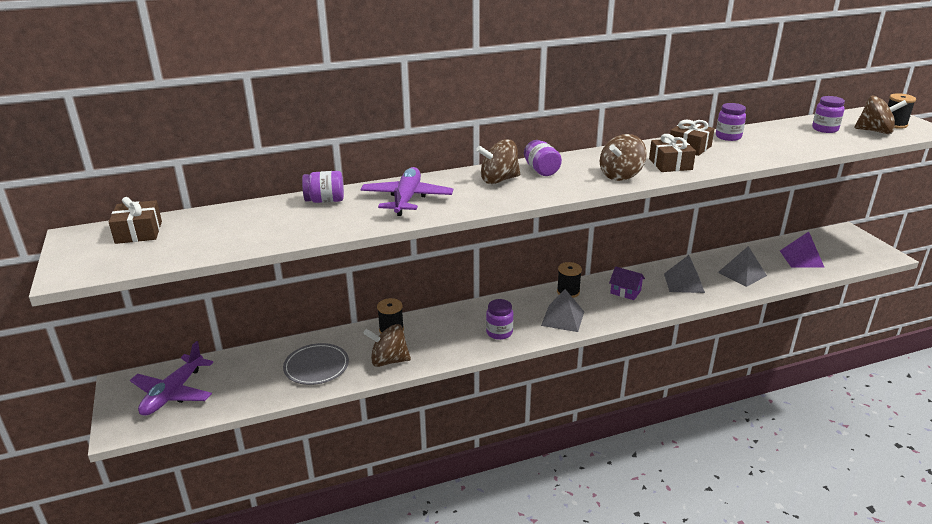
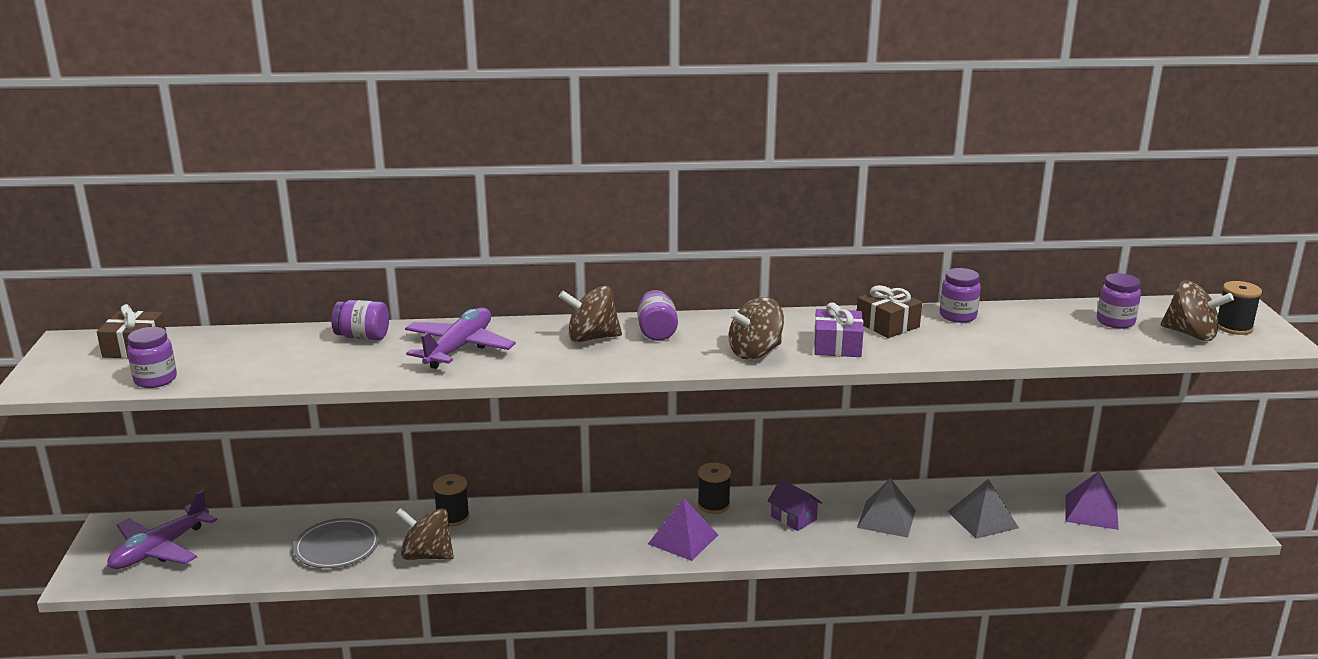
camera: 15 degrees right, 5 degrees down
(499, 332) = (587, 544): purple jar -> purple jar (155, 380)
(563, 318) = (683, 539): grey pyramid -> purple pyramid
(670, 164) = (837, 345): brown gift -> purple gift

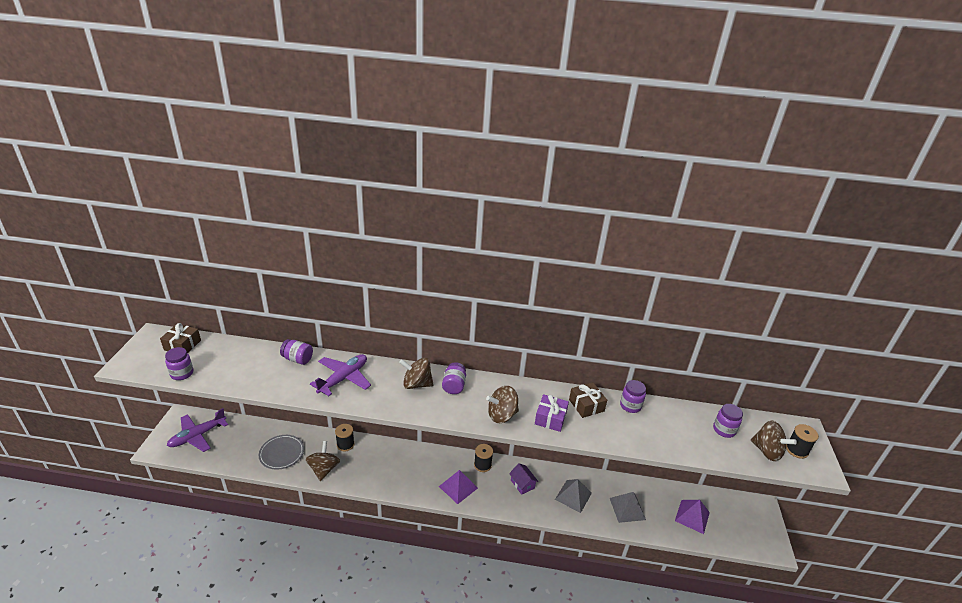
camera: 10 degrees right, 10 degrees up
(427, 555) = (324, 469): brown spinning top -> brown spinning top turned 60 degrees clockwise

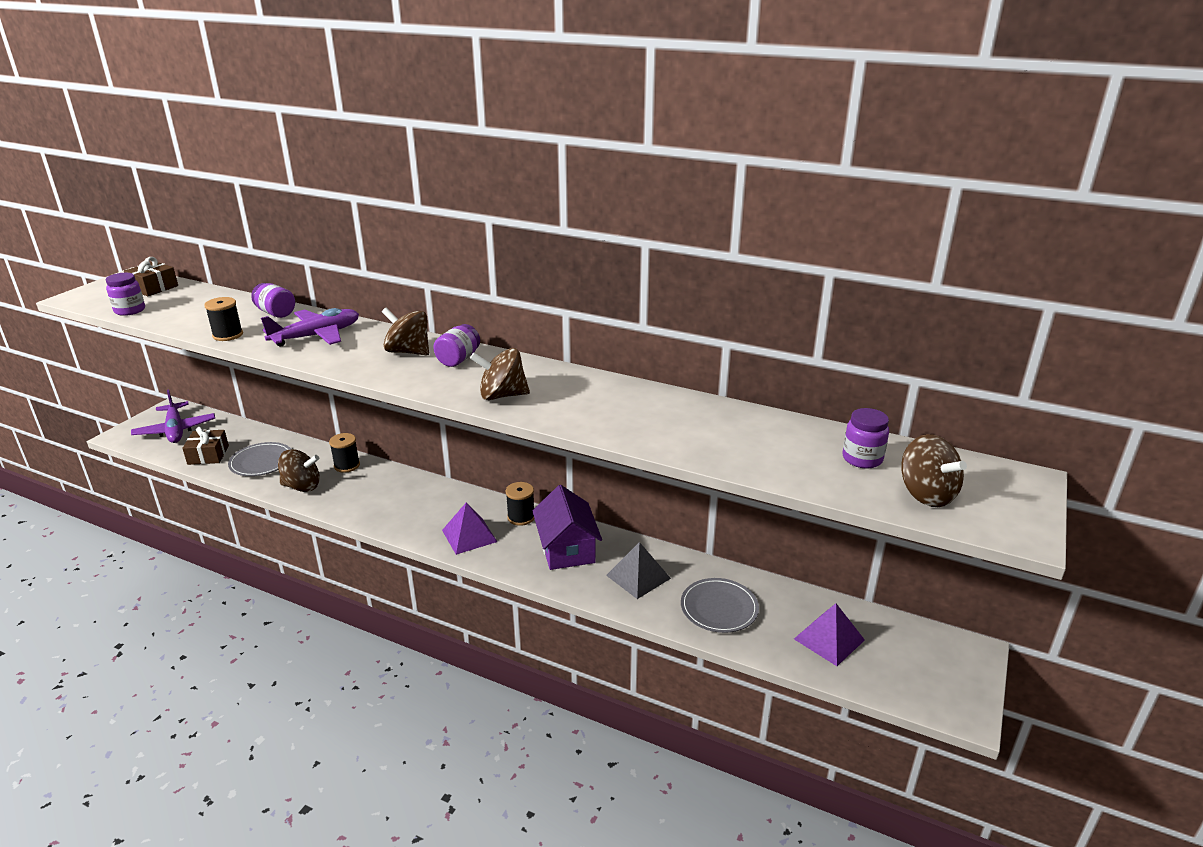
camera: 20 degrees right, 5 degrees down
(197, 436) = (175, 430): purple plane -> purple plane turned 90 degrees counterclockwise
(324, 469) = (302, 486): brown spinning top -> brown spinning top turned 75 degrees clockwise
(522, 484) = (567, 549): purple house -> purple house, size x1.77
(550, 418) = (573, 408): purple gift -> none
(586, 405) = (642, 402): brown gift -> brown gift (208, 455)
(627, 508) = (719, 608): grey pyramid -> grey plate
(630, 406) = (715, 411): purple jar -> none
(796, 450) = (988, 501): black spool -> black spool (228, 335)

